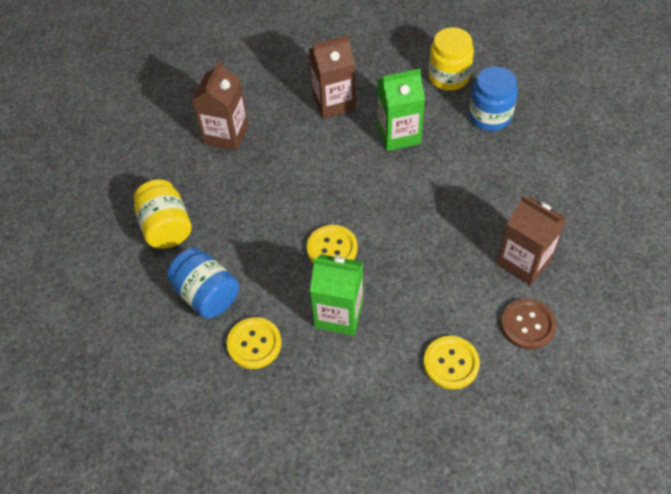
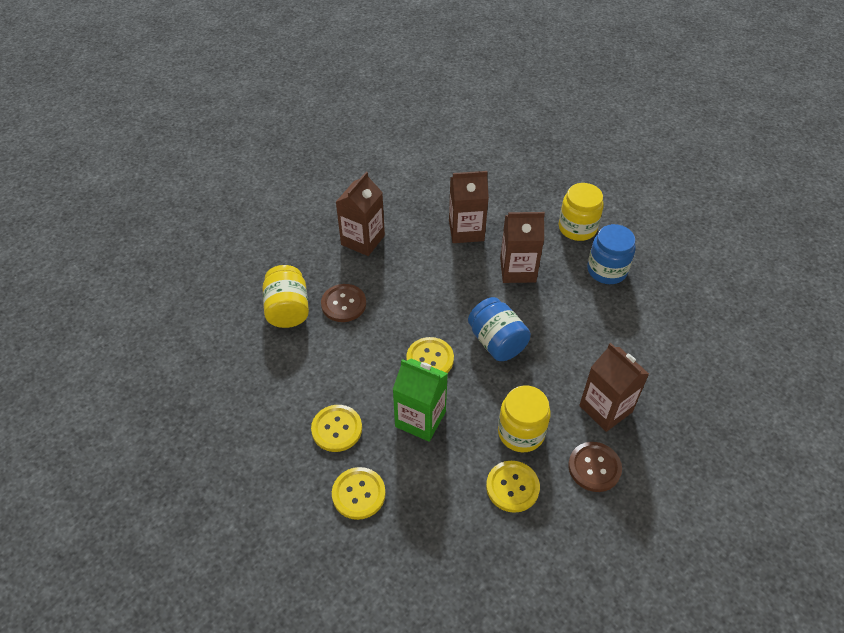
camera: 10 degrees right, 5 degrees down
(207, 294) = (307, 376): blue jar -> blue jar (497, 342)
(225, 208) = (343, 304): none -> brown button
(295, 406) = (358, 494): none -> yellow button
(398, 134) = (517, 270): green carton -> brown carton
(445, 305) = (521, 432): none -> yellow jar

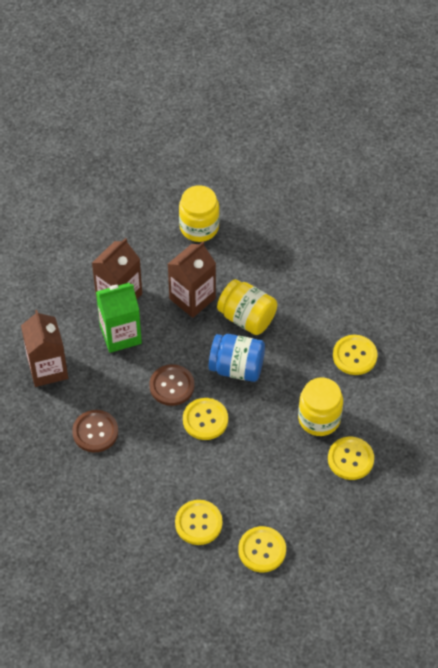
camera: 45 degrees left, 5 degrees up
(288, 309) = (58, 472): yellow jar -> yellow jar (247, 318)
(420, 419) = (246, 467): green carton -> green carton (120, 335)
(594, 467) = (386, 402): brown button -> brown button (172, 386)
(605, 409) = (354, 356): brown carton -> yellow button
(607, 270) = (255, 247): blue jar -> none

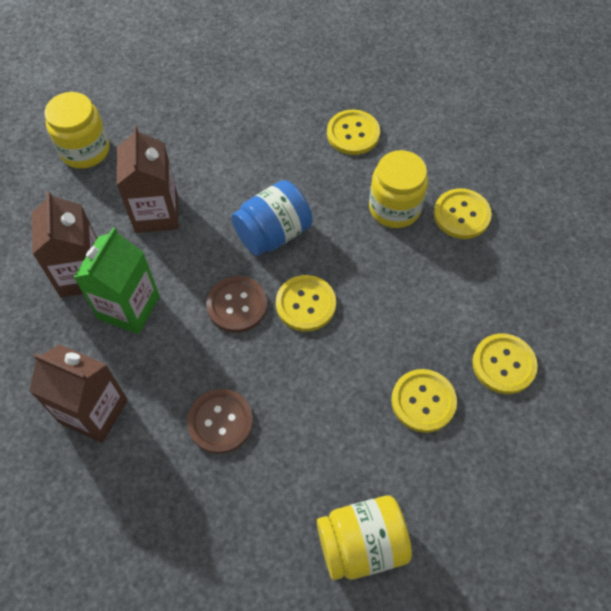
camera: 50 degrees left, 5 degrees up
(247, 318) = (226, 185): yellow jar -> yellow jar (361, 544)

